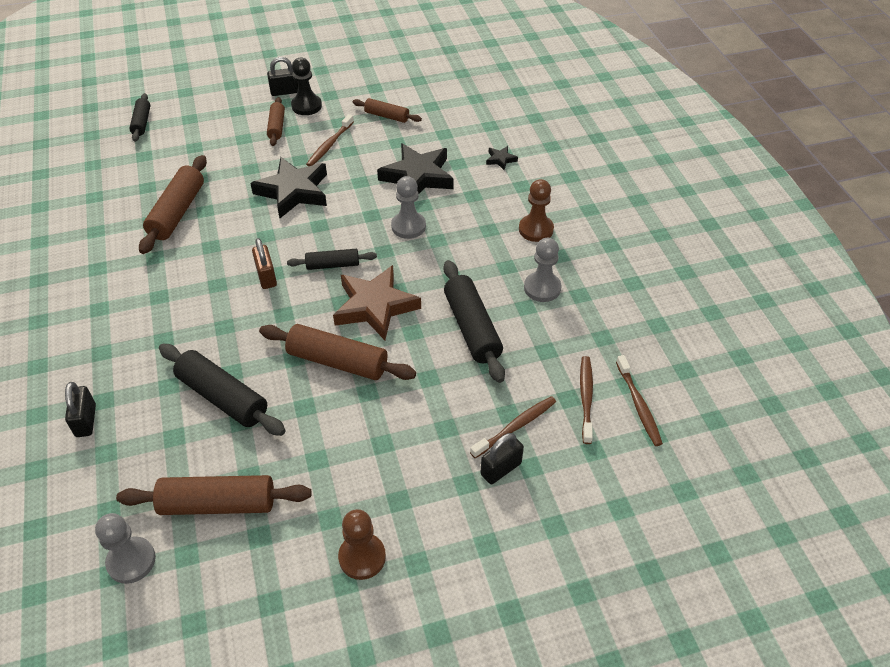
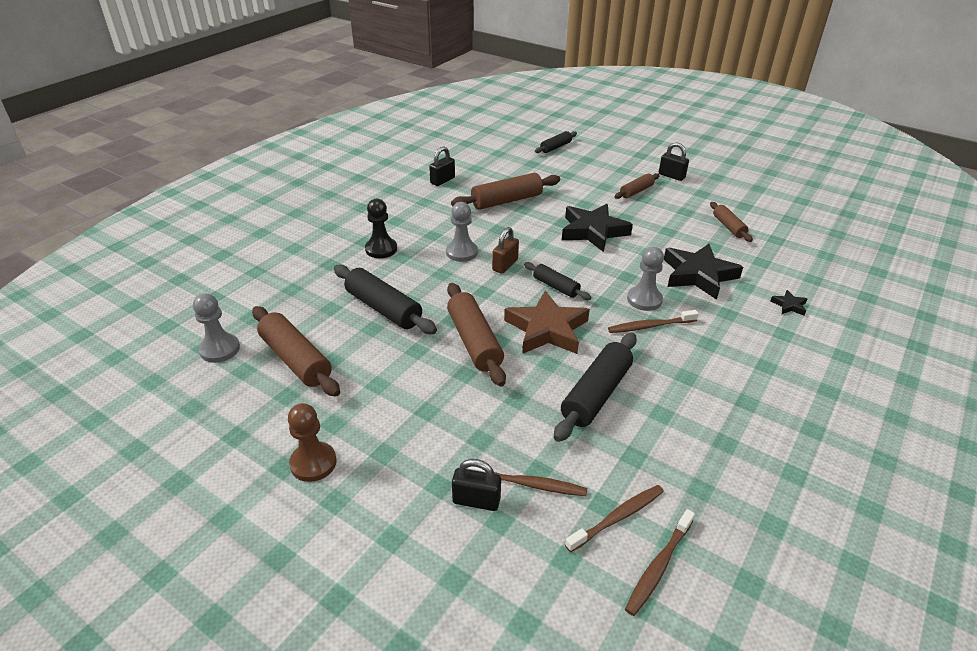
camera: 50 degrees right, 10 degrees down
(86, 421) = (308, 267): black padlock -> black padlock (442, 181)
(222, 397) = (383, 308): black rolling pin -> black rolling pin turned 45 degrees counterclockwise
(306, 106) = (675, 191): black pawn -> black pawn (381, 249)
(329, 145) = (658, 220): brown toothbrush -> brown toothbrush (650, 326)
(536, 229) = (751, 370): brown pawn -> none
(542, 288) = (696, 412): grey pawn -> grey pawn (461, 252)

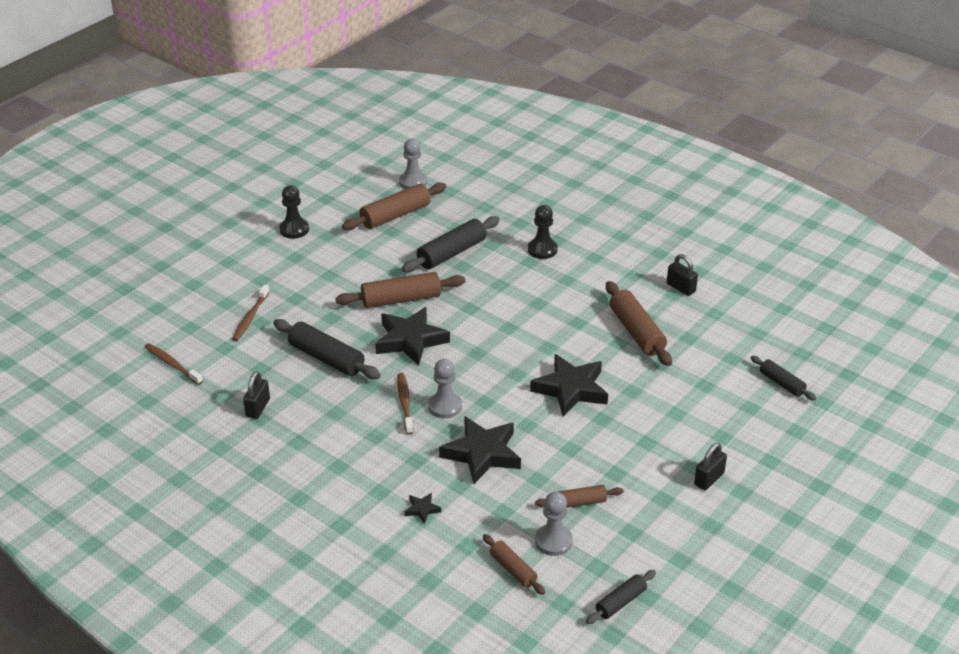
camera: 95 degrees right, 0 degrees up
(313, 463) = (294, 229): brown pawn -> black pawn
(461, 252) = (534, 297): grey pawn -> grey pawn (553, 541)
(476, 500) = (244, 294): black padlock -> black padlock (258, 408)
(505, 265) = (510, 323): brown padlock -> none
(547, 329) = (410, 340): brown star -> black star
(556, 287) = (472, 351): black rolling pin -> black rolling pin (620, 602)
(617, 518) = (212, 352): brown toothbrush -> none
(636, 191) = (664, 438): brown rolling pin -> brown rolling pin (513, 569)

